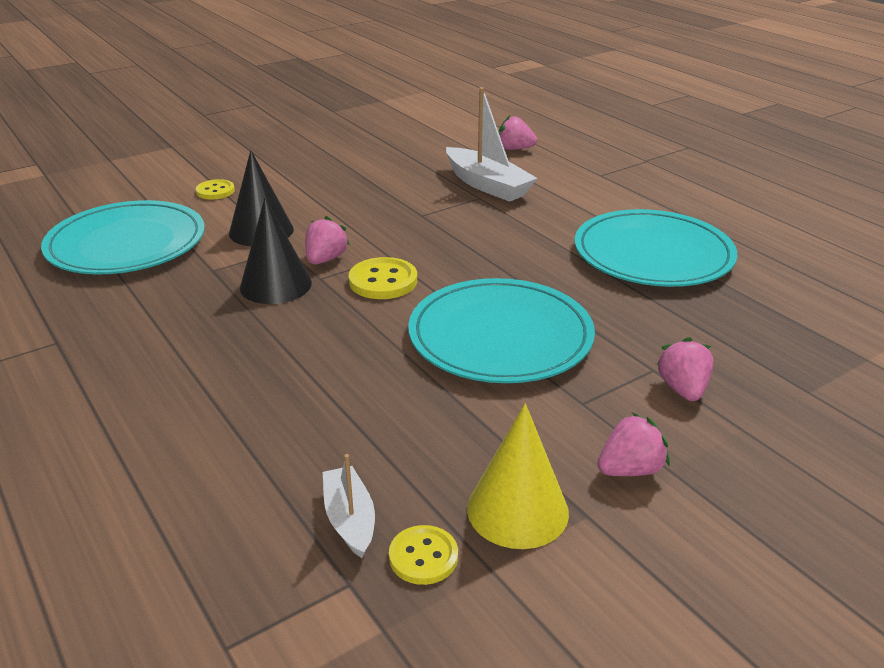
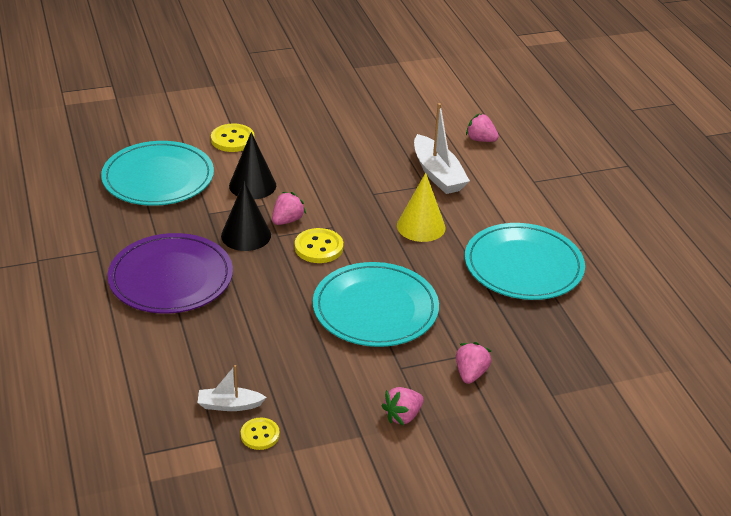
camera: 15 degrees right, 5 degrees up
(184, 355) = (171, 278): none -> purple plate
(215, 191) = (232, 139): yellow button -> yellow button, size x1.51
(349, 519) = (229, 405): white boat -> white boat turned 90 degrees counterclockwise
(517, 510) = (324, 423): yellow cone -> yellow cone (421, 226)
(630, 469) = (402, 416): pink strawberry -> pink strawberry turned 150 degrees clockwise

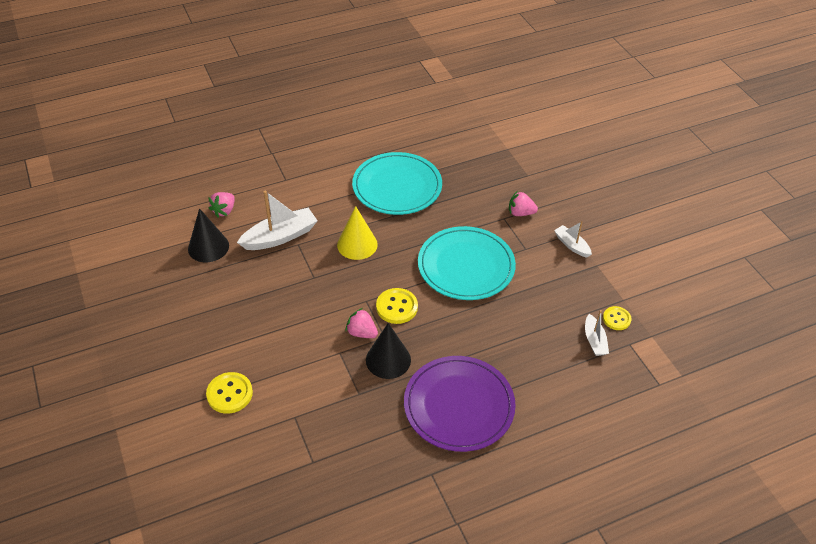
camera: 95 degrees left, 10 degrees up
(158, 178) = (304, 447): turquoise plate -> none
(252, 185) = (310, 365): black cone -> black cone (208, 247)
(402, 416) = (572, 245): pink strawberry -> white boat

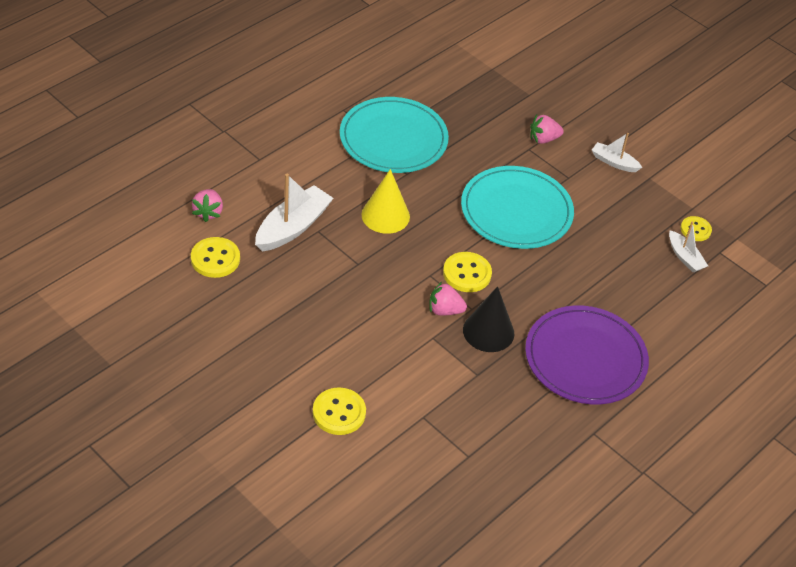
camera: 25 degrees left, 0 degrees up
(208, 247) = (215, 259): black cone -> yellow button

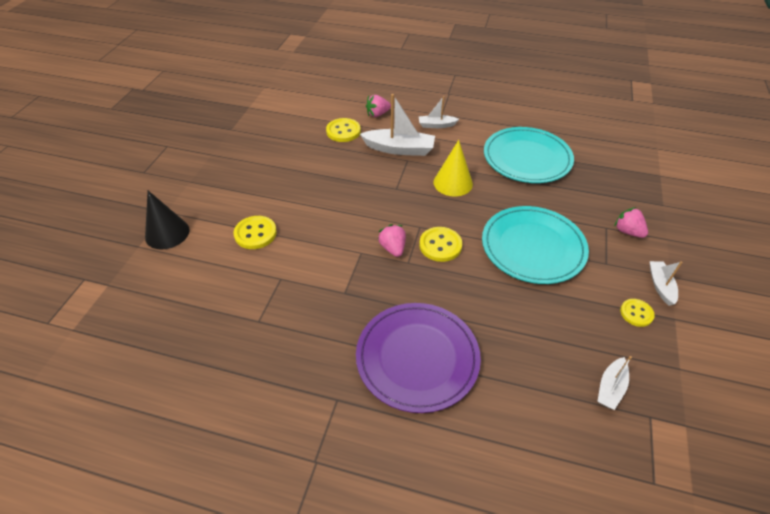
camera: 65 degrees right, 0 degrees up
(276, 174) = (436, 125): none -> white boat
(488, 331) = (393, 281): black cone -> black cone (167, 233)
(695, 230) = (655, 382): yellow button -> yellow button (636, 313)

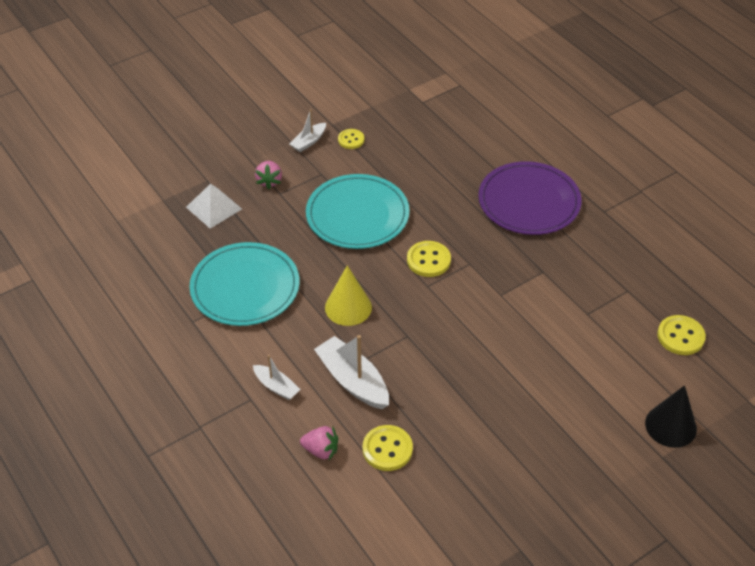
camera: 140 degrees left, 0 degrees up
(255, 233) = (582, 371): yellow button -> yellow button (680, 336)
(393, 248) = (470, 282): pink strawberry -> none
(610, 388) = (426, 122): white boat -> none
(624, 190) = (214, 208): none -> white pyramid

